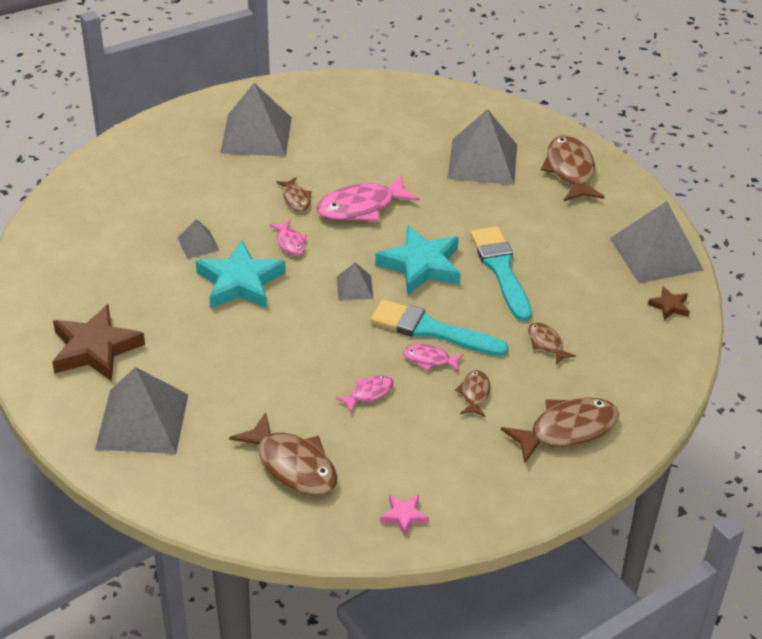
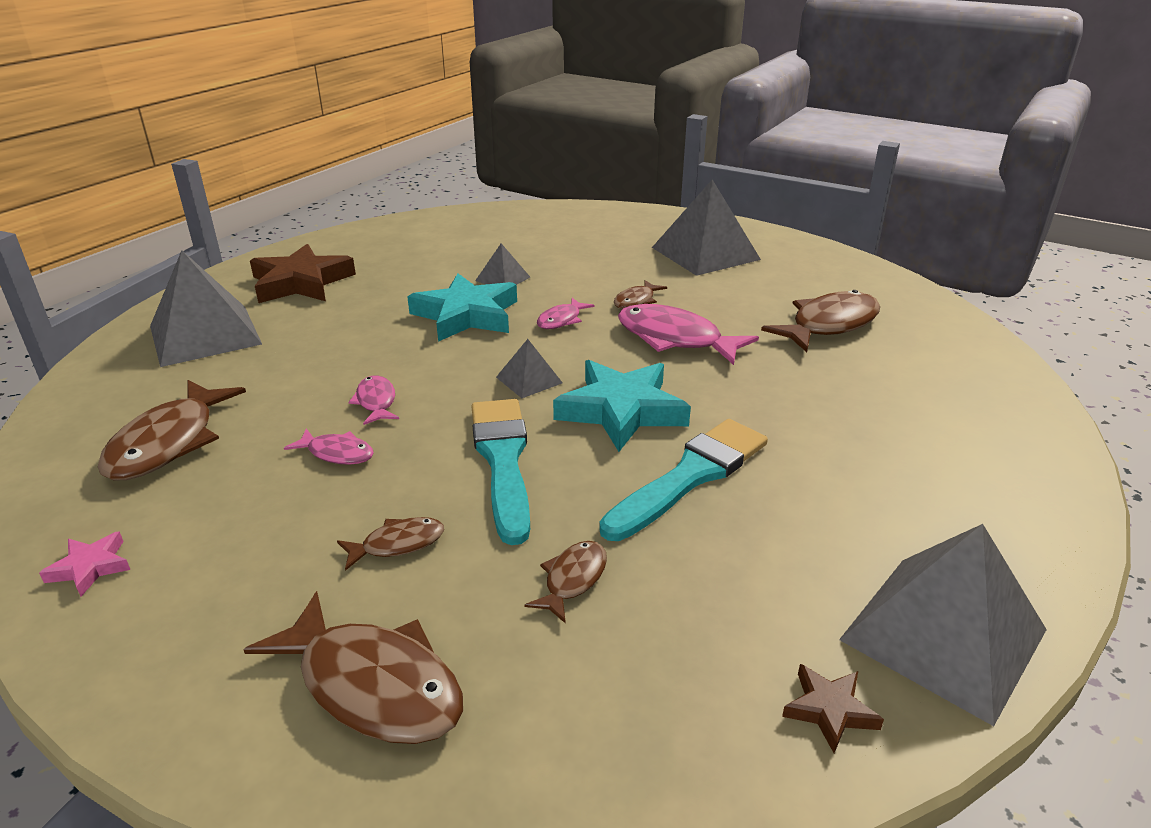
camera: 60 degrees right, 10 degrees down
(429, 359) = (441, 478): pink fish -> pink fish (376, 402)
(482, 161) = (884, 387): grey pyramid -> none
(570, 170) = (989, 464): brown fish -> brown fish (829, 325)

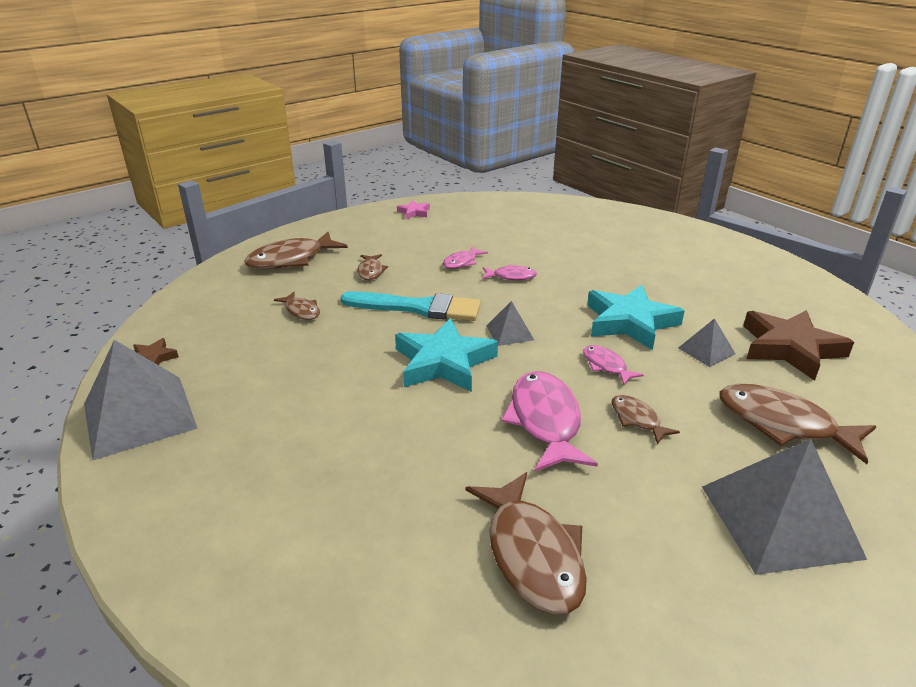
camera: 110 degrees right, 0 degrees up
(168, 443) = (501, 224): brown fish -> brown fish (783, 424)
(205, 334) = (627, 232): grey pyramid -> none
(301, 283) = (708, 262): brown star -> brown star (790, 348)
(675, 339) = (545, 421): pink fish -> pink fish turned 60 degrees counterclockwise
(690, 476) = (348, 370): turquoise brush -> none

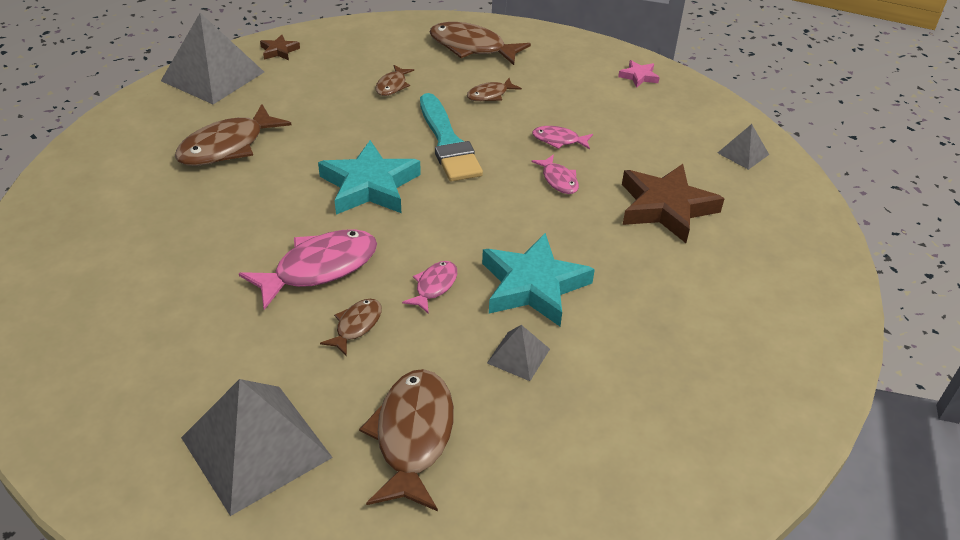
camera: 60 degrees right, 10 degrees up
(509, 332) = (447, 209): grey pyramid -> grey pyramid (743, 153)
(532, 554) = (153, 303): brown fish -> brown fish (227, 146)
(790, 348) = (578, 428): brown star -> brown star (666, 207)

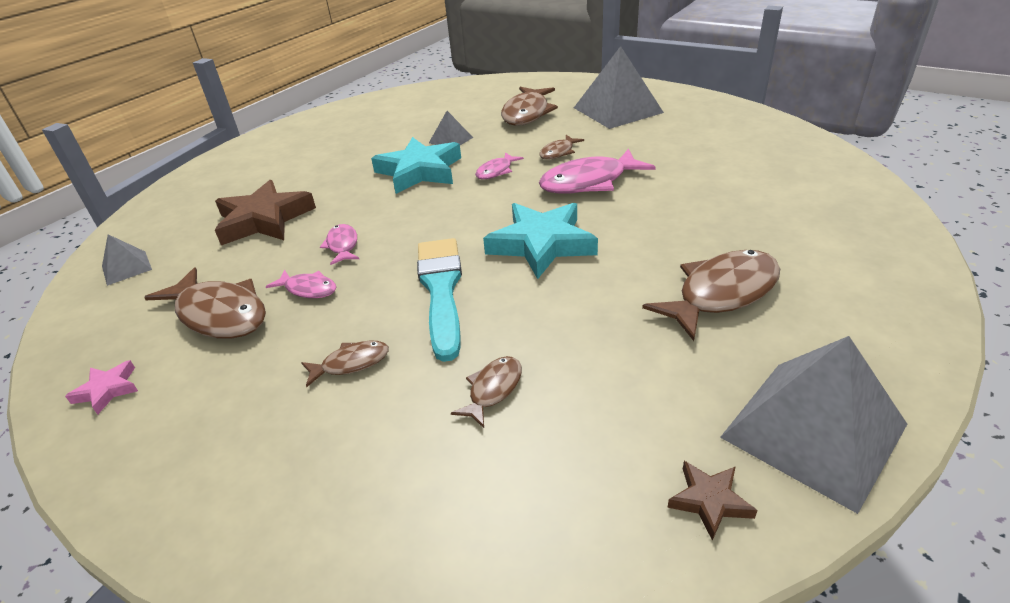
camera: 165 degrees left, 5 degrees down
(471, 47) = (322, 484): brown fish -> brown fish (220, 314)

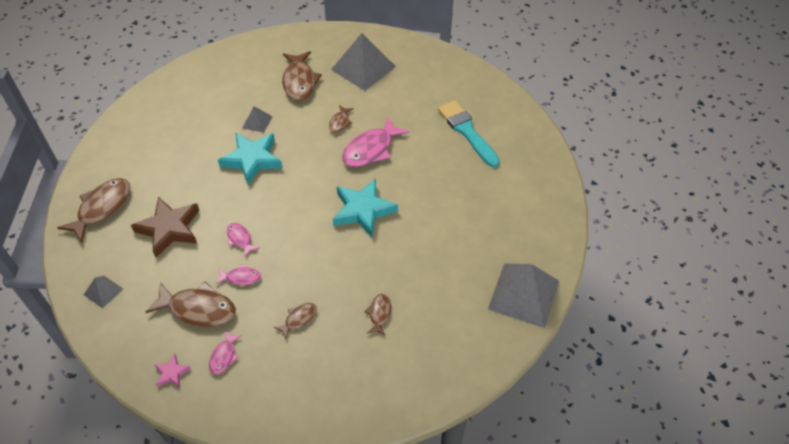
camera: 25 degrees left, 15 degrees up
(441, 290) = (321, 258): turquoise brush -> turquoise brush (467, 131)
(496, 171) = (306, 150): pink fish -> pink fish (224, 356)
(709, 501) = (490, 340): brown star -> none
(721, 293) = (469, 224): brown fish -> brown fish (102, 208)

